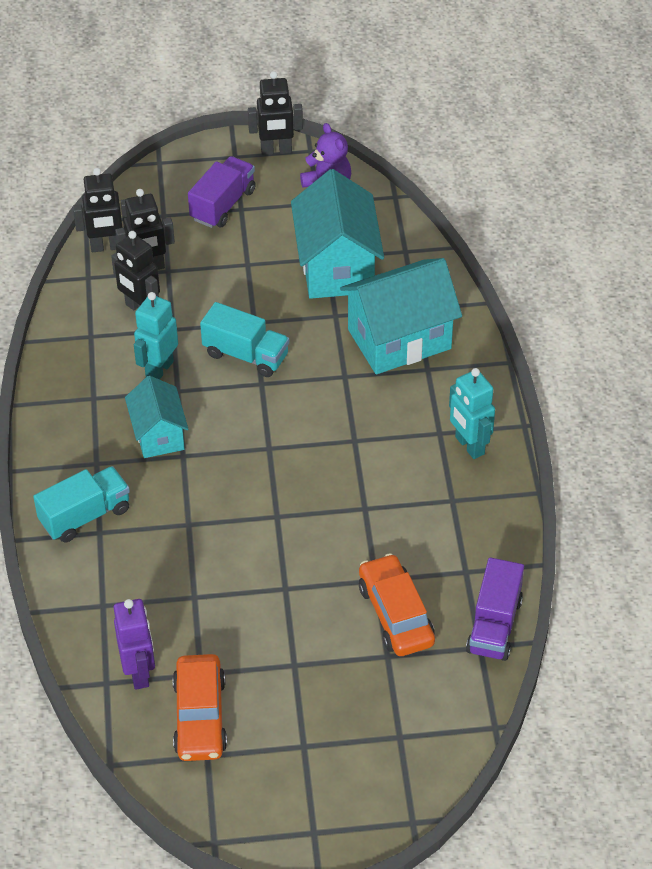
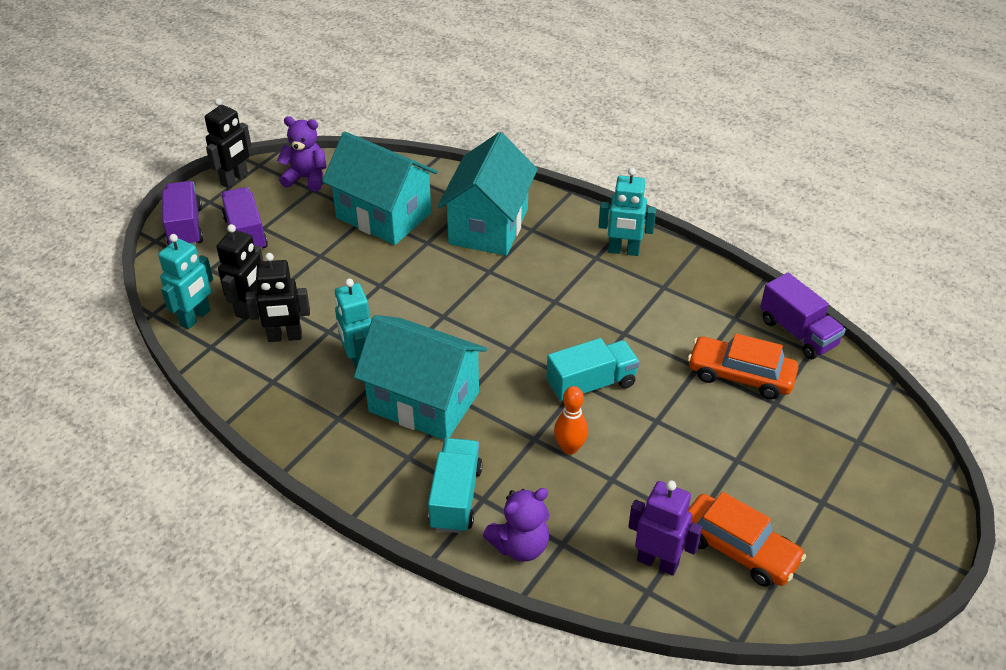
camera: 50 degrees left, 5 degrees down
(77, 582) = (520, 545): none -> purple teddy bear
(106, 247) = (195, 318): black robot -> turquoise robot
(158, 435) = (424, 402): turquoise house -> turquoise house, size x1.68
(191, 167) = (185, 227): none -> purple truck
(200, 551) = (569, 448): none -> orange bowling pin
(246, 355) = (405, 308): turquoise truck -> turquoise truck (591, 385)

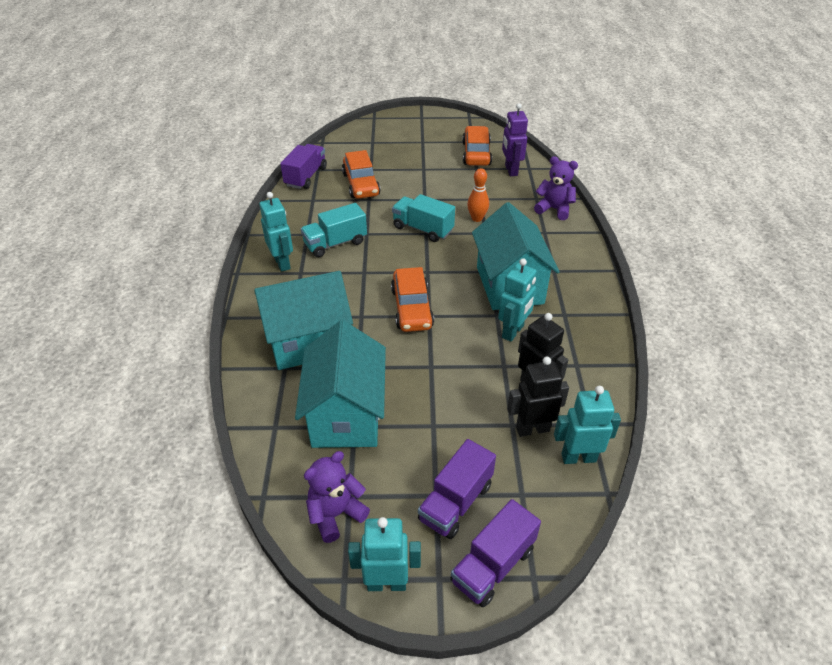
camera: 125 degrees left, 0 degrees up
(235, 180) = (386, 583): black robot -> turquoise robot
(306, 178) = (336, 514): purple teddy bear -> purple teddy bear turned 75 degrees clockwise
(455, 498) = (556, 241): turquoise truck -> turquoise truck (335, 243)
(465, 309) = (411, 308): none -> orange car

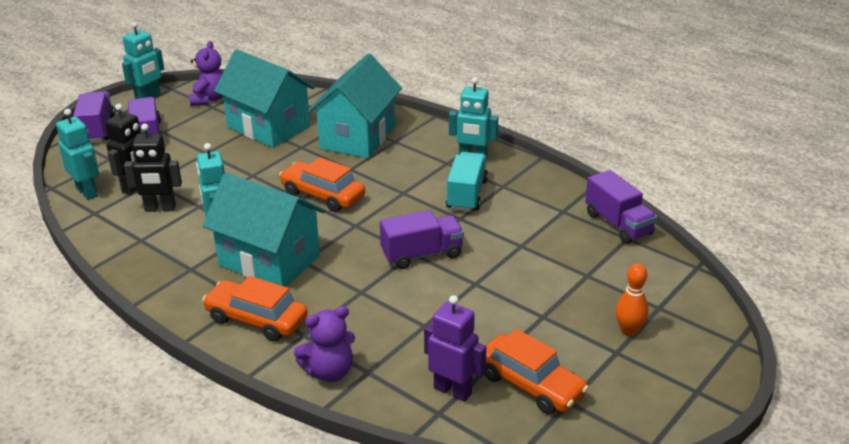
camera: 130 degrees right, 10 degrees down
(361, 184) = (559, 253): orange car -> orange car (256, 319)
(423, 229) = (422, 254): turquoise truck -> purple truck
(477, 218) = (391, 300): orange bowling pin -> orange bowling pin (629, 331)
(578, 457) = (87, 192): turquoise robot -> turquoise robot turned 75 degrees counterclockwise

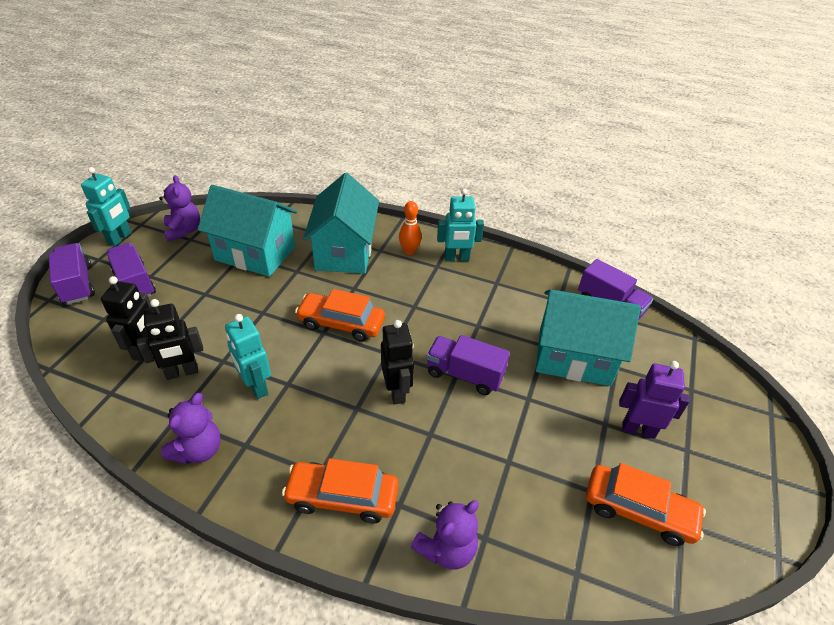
camera: 20 degrees left, 10 degrees up
(87, 192) = (93, 366): turquoise robot -> none
(150, 265) = (198, 450): none -> purple teddy bear
(269, 260) = (323, 415): turquoise house -> turquoise house (574, 357)
(347, 255) = (397, 391): none -> black robot
(422, 254) = (464, 375): purple truck -> purple truck turned 120 degrees counterclockwise
(453, 390) = (575, 539): purple robot -> purple robot (638, 429)
(467, 195) = (471, 298): turquoise truck -> none
(629, 331) = (683, 423): orange bowling pin -> orange bowling pin (409, 251)

